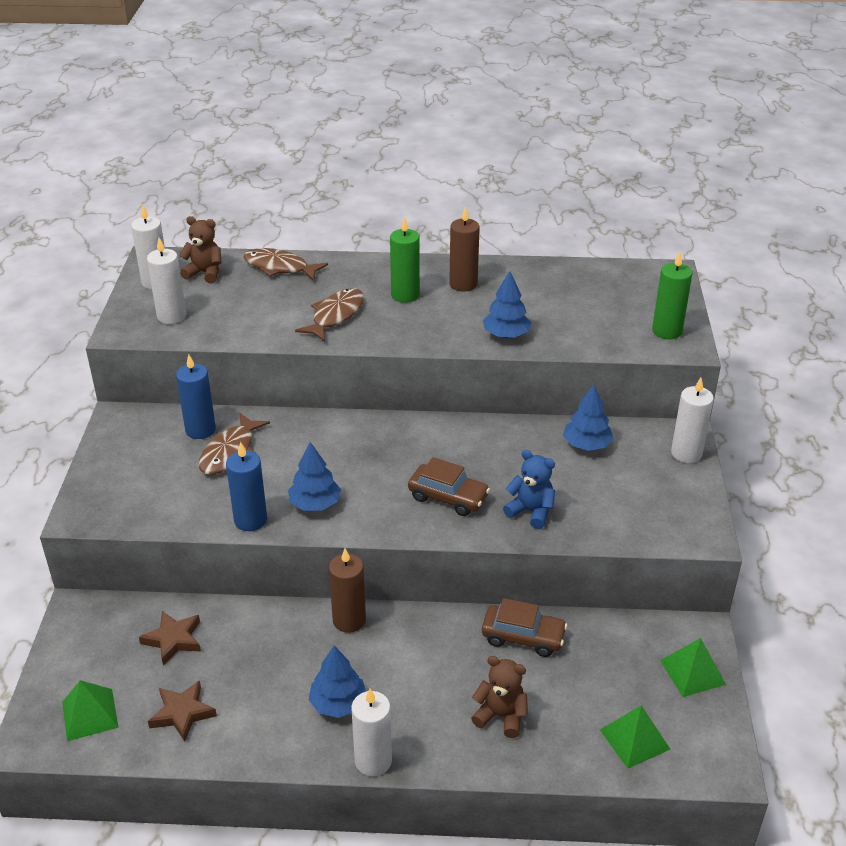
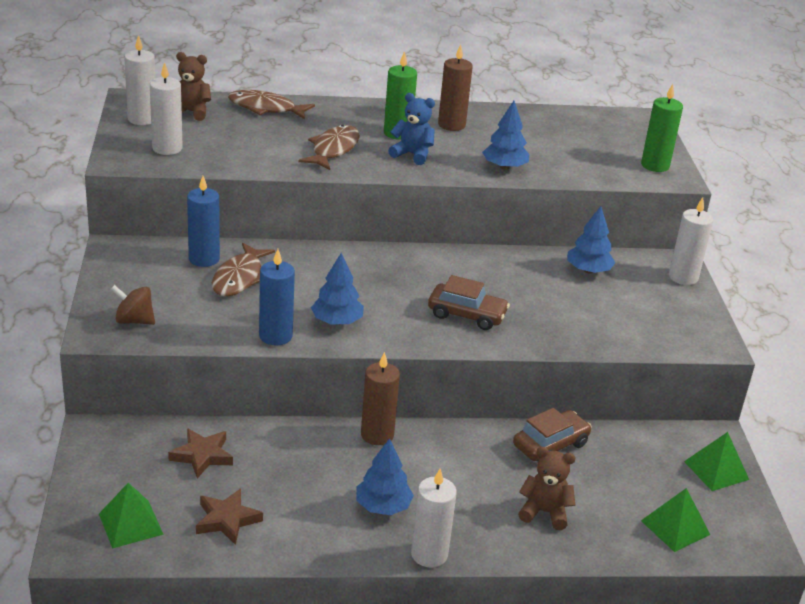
camera: 10 degrees left, 5 degrees down
(117, 501) = (134, 320): none -> brown spinning top
(523, 637) = (550, 445): brown car -> brown car turned 45 degrees counterclockwise
(531, 511) = (549, 326): blue teddy bear -> blue teddy bear (412, 154)

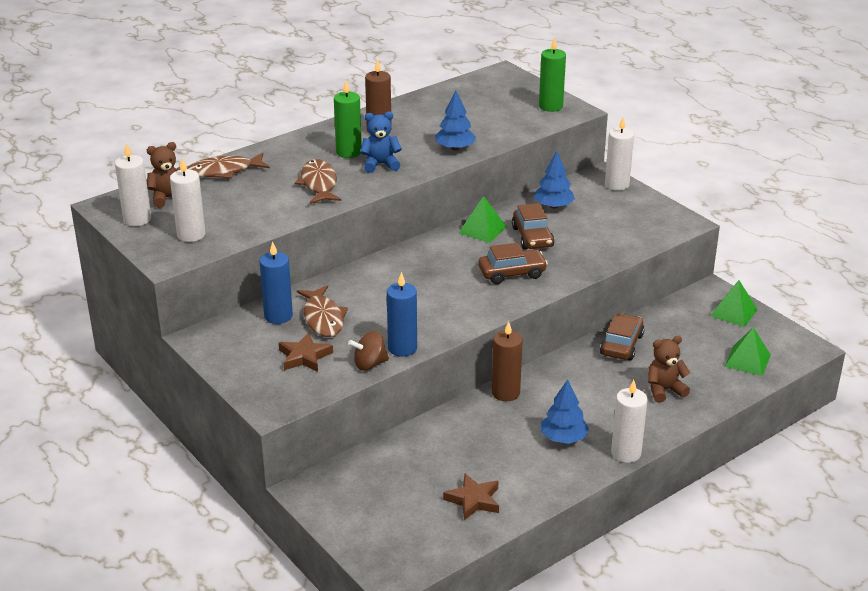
camera: 30 degrees left, 0 degrees up
(131, 524) = (412, 537): green pyramid -> green pyramid (482, 229)
(134, 320) = (286, 385): brown spinning top -> brown spinning top (369, 364)
(202, 456) = (405, 467): brown star -> brown star (304, 357)
(337, 321) = (432, 318): blue tree -> none
(530, 290) = (532, 237): none -> brown car

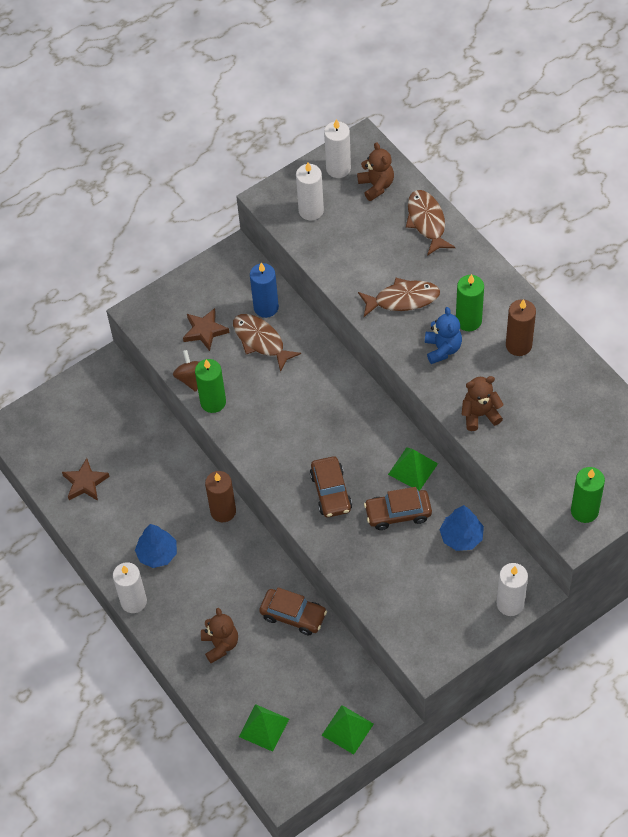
camera: 95 degrees right, 25 degrees up
(323, 318) = (261, 341): brown fish -> brown fish turned 60 degrees clockwise
(402, 348) = (213, 402): blue candle -> green candle
(455, 148) = (480, 414): blue tree -> brown teddy bear

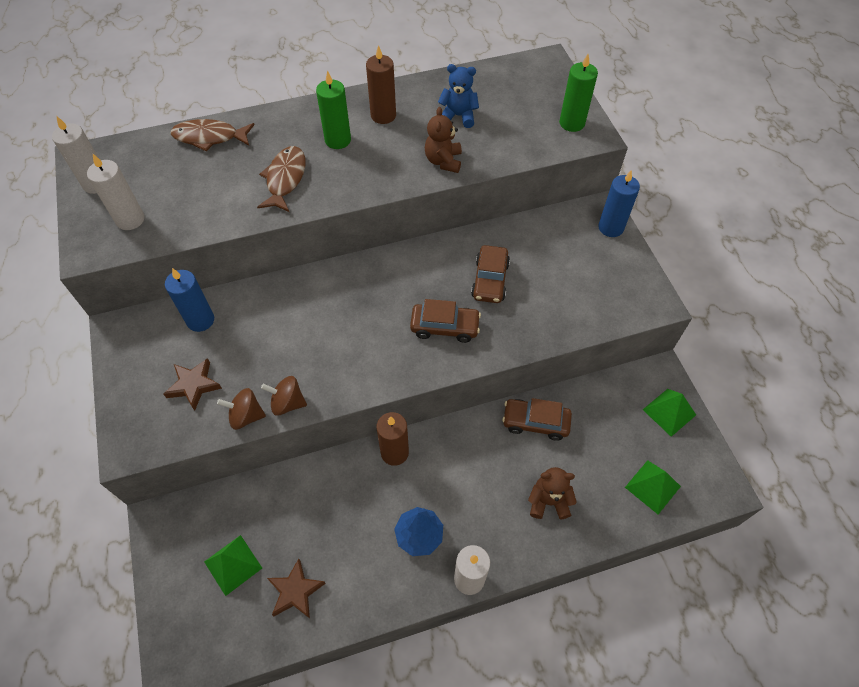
camera: 75 degrees left, 0 degrees up
(213, 402) = (287, 403): green candle -> brown spinning top
(261, 341) = (238, 336): brown fish -> none
(293, 615) = (535, 422): brown car -> brown car turned 120 degrees counterclockwise
(376, 186) = (140, 161): brown teddy bear -> none
(413, 469) = (447, 255): green pyramid -> green pyramid (233, 564)
(442, 349) = (358, 166): blue teddy bear -> blue teddy bear (458, 116)
(461, 537) = (532, 241): blue tree -> none
(510, 604) = (611, 227): white candle -> blue candle

